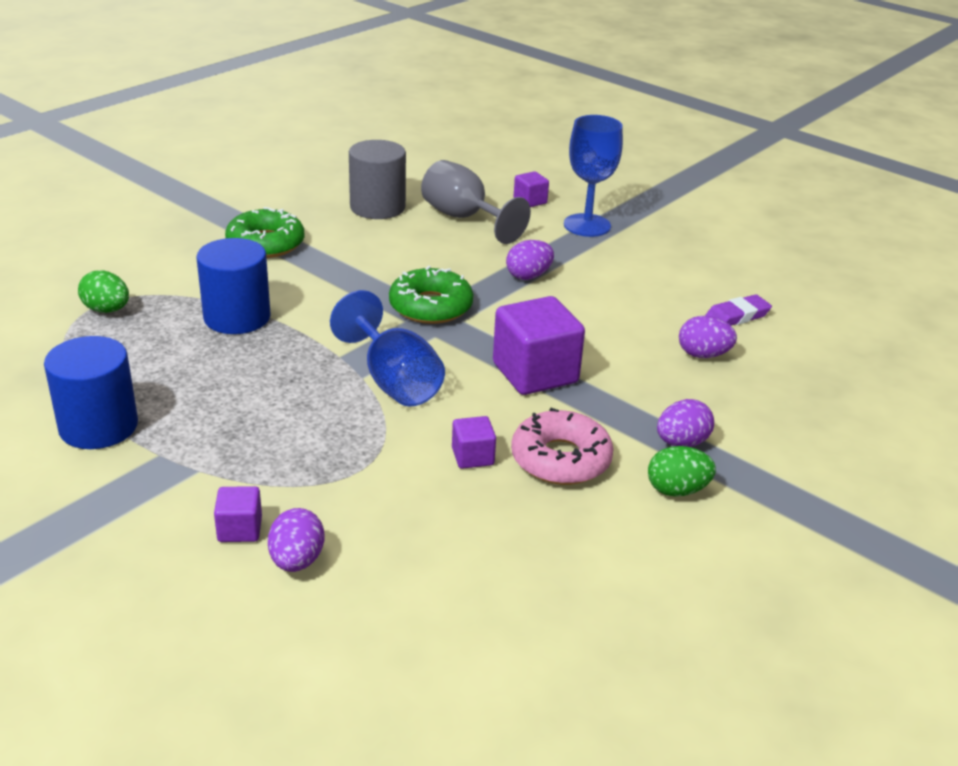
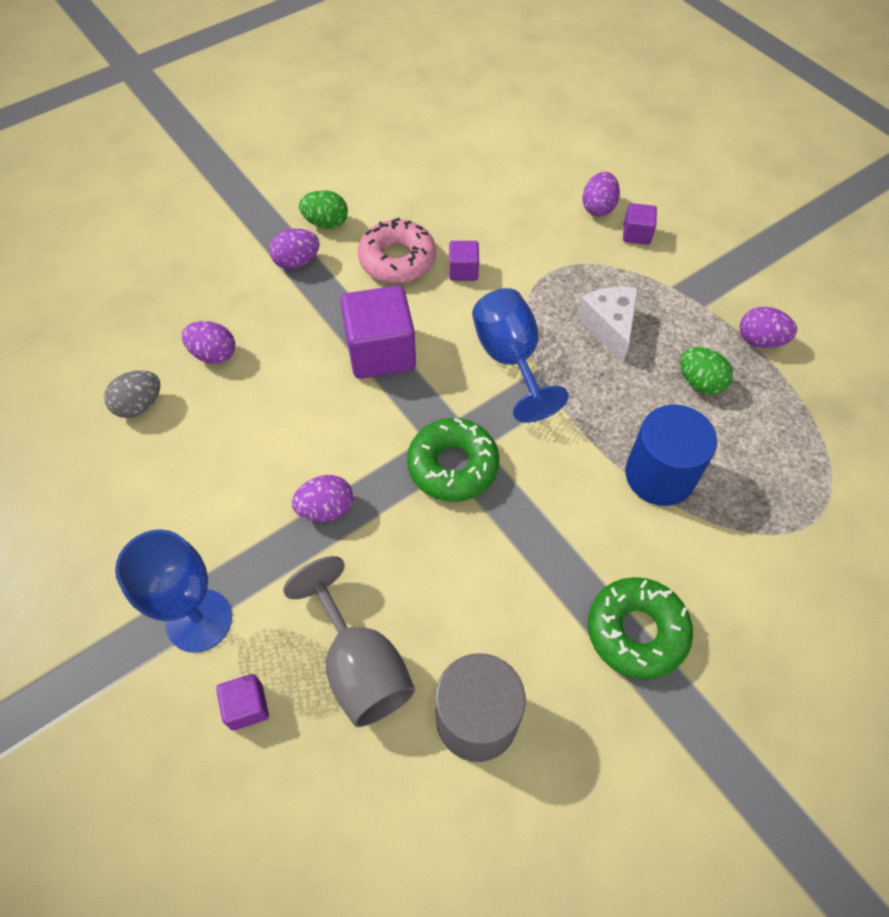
camera: 165 degrees left, 25 degrees up
(98, 426) = (760, 340): blue cylinder -> purple egg
(107, 310) = (801, 508): green egg -> green egg (700, 382)
(282, 420) = (609, 327): none -> white cheese
(737, 316) = (139, 405): purple eraser -> grey egg

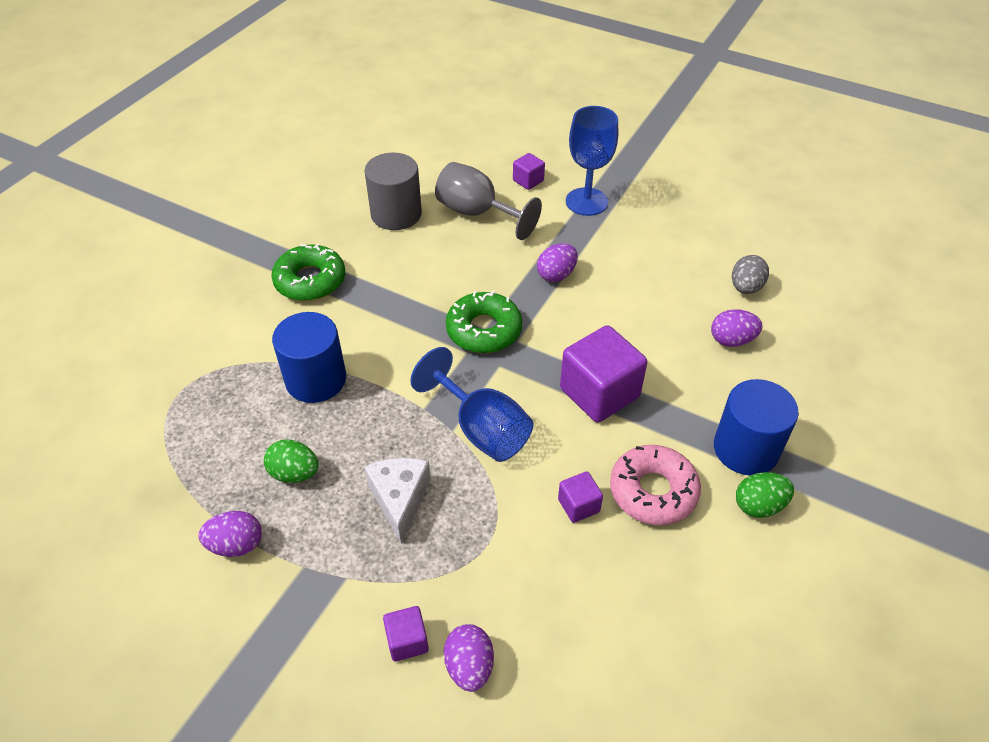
camera: 155 degrees right, 10 degrees down
(297, 262) = (746, 449): purple egg -> blue cylinder
(609, 327) = (400, 499): white cheese -> white cheese turned 150 degrees counterclockwise

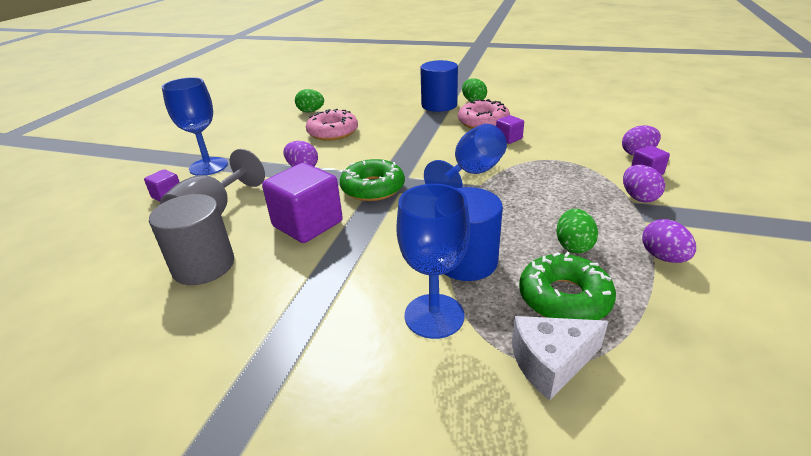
camera: 100 degrees left, 15 degrees down
(261, 343) = (434, 316): none -> blue goblet
(310, 280) = (322, 304): green donut -> green donut (564, 298)
(400, 499) = (554, 193): white cheese -> white cheese (550, 363)
(599, 393) = (418, 142): purple cube -> purple cube (307, 224)
(658, 307) = (333, 132): none -> pink donut
(732, 340) = (358, 112): purple egg -> purple egg (638, 197)
(745, 288) = (311, 111): grey egg -> green egg

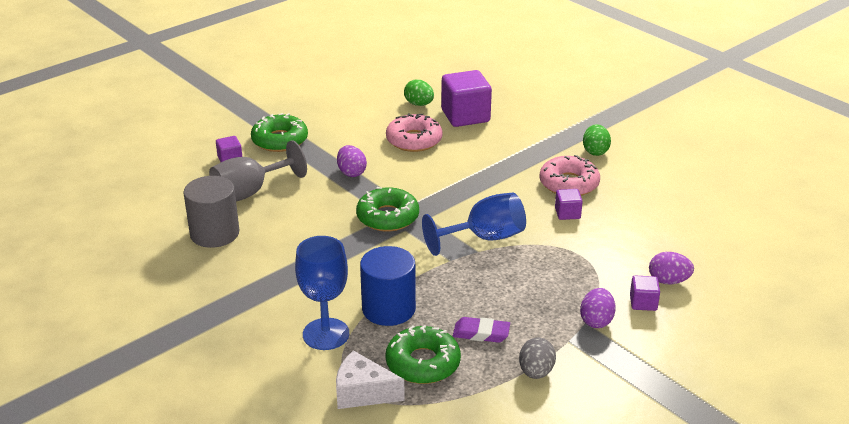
camera: 30 degrees right, 0 degrees up
(208, 166) = (280, 140): blue goblet -> green donut
(307, 224) = (308, 229): purple cube -> purple cube (465, 116)
(439, 105) = (552, 143): blue cylinder -> none
(573, 246) = (481, 333): green egg -> purple eraser
(663, 257) = (536, 372): purple egg -> grey egg

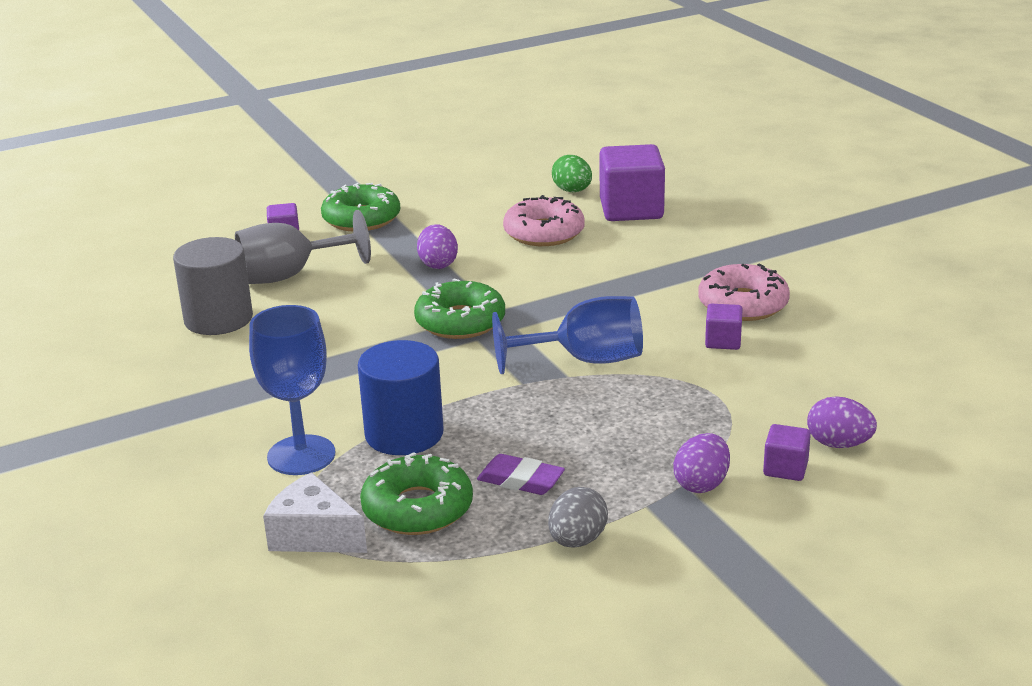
camera: 15 degrees right, 5 degrees down
(595, 151) = (802, 267): green egg -> none

